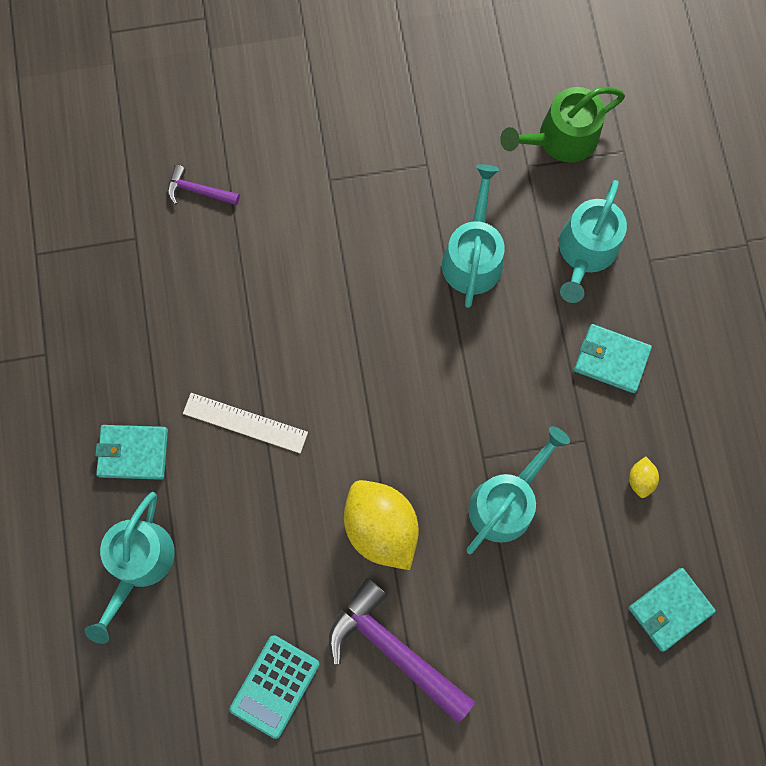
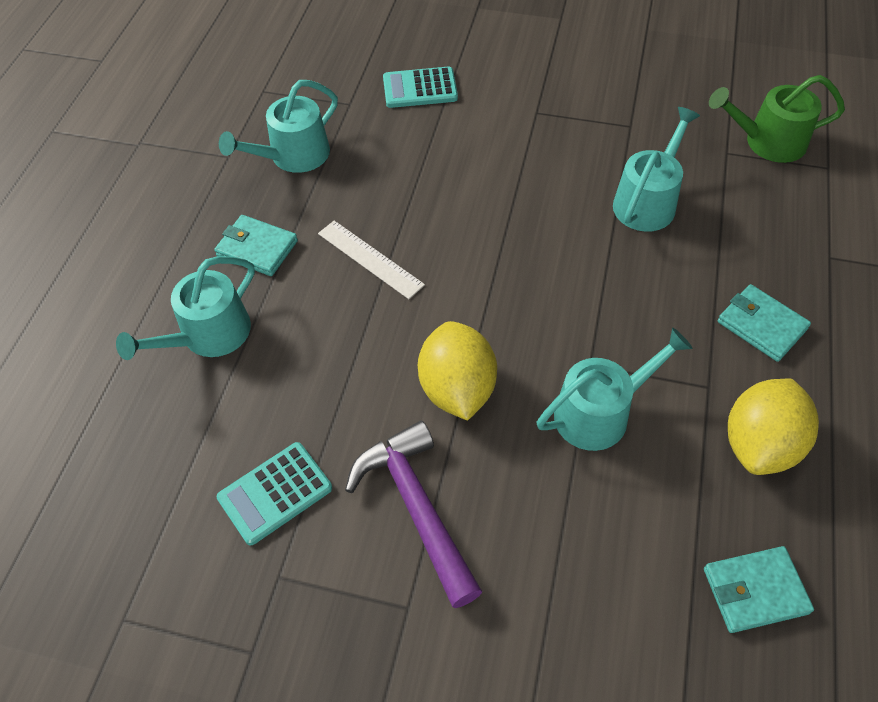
camera: 25 degrees right, 20 degrees down
(198, 191) = (420, 89): purple hammer -> turquoise calculator
(585, 251) = (764, 230): turquoise watering can -> turquoise watering can (293, 156)
(640, 479) = (760, 444): yellow lemon -> yellow lemon, size x2.37

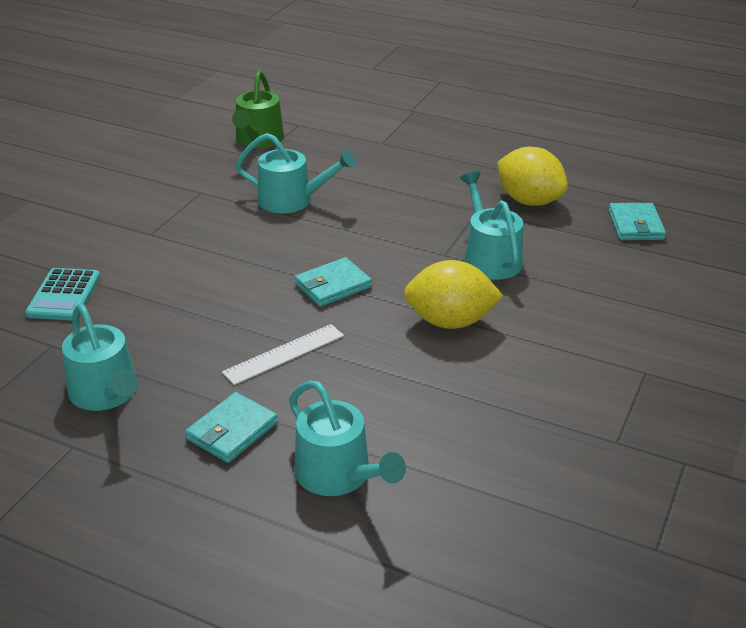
camera: 80 degrees left, 20 degrees down
(275, 493) = (536, 438): turquoise calculator -> none
(416, 508) = (560, 357): purple hammer -> none
(647, 202) = (291, 200): turquoise watering can -> turquoise watering can turned 150 degrees clockwise
(761, 325) = (432, 179): turquoise wallet -> turquoise wallet (333, 285)

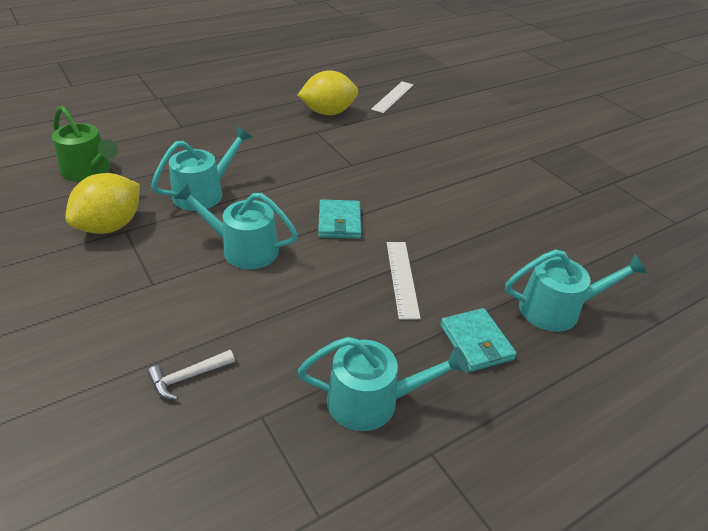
camera: 60 degrees left, 5 degrees up
(64, 295) = (188, 377): turquoise calculator -> white hammer
(450, 322) = (428, 195): yellow lemon -> yellow lemon (110, 226)
(490, 258) = (374, 152): turquoise watering can -> turquoise watering can (243, 249)
(635, 225) = (393, 97): turquoise wallet -> white ruler

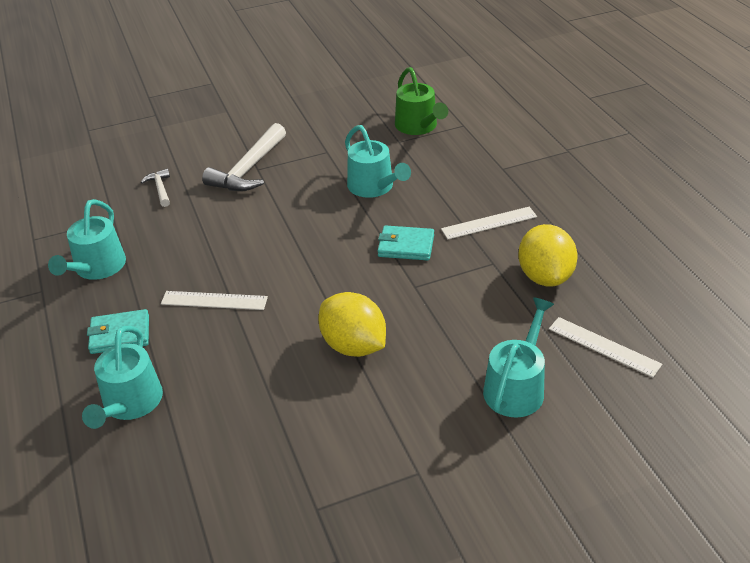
camera: 105 degrees right, 0 degrees up
(89, 171) = (418, 126): green watering can -> green watering can turned 75 degrees counterclockwise
(110, 226) = (334, 144): yellow lemon -> yellow lemon (353, 346)
(152, 291) = (249, 169): none -> white hammer
(243, 249) = (285, 210): turquoise watering can -> turquoise watering can (516, 387)
(264, 133) = (489, 223): none -> white ruler
(339, 222) = (308, 268): turquoise wallet -> turquoise wallet (406, 246)

